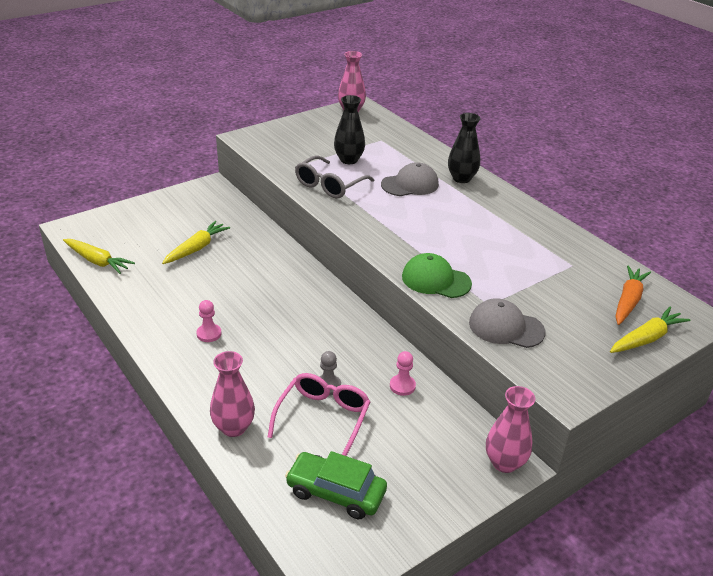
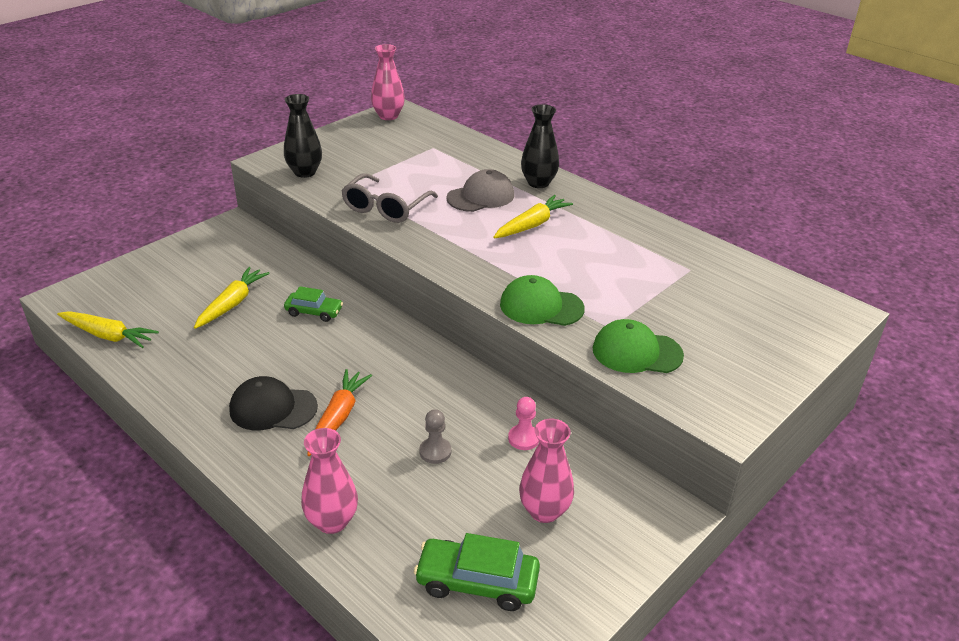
camera: 10 degrees left, 0 degrees up
(209, 334) = (273, 408): pink pawn -> black cap
(258, 263) = (314, 312): none -> green car
(323, 418) = (439, 492): pink glasses -> none
(349, 160) = (401, 175): black vase -> black vase (305, 172)
(504, 463) = (664, 513): pink vase -> pink vase (544, 511)
(506, 327) = (636, 352): grey cap -> green cap
(628, 301) = (763, 303): orange carrot -> orange carrot (338, 417)
(646, 338) = (794, 344): yellow carrot -> yellow carrot (532, 225)

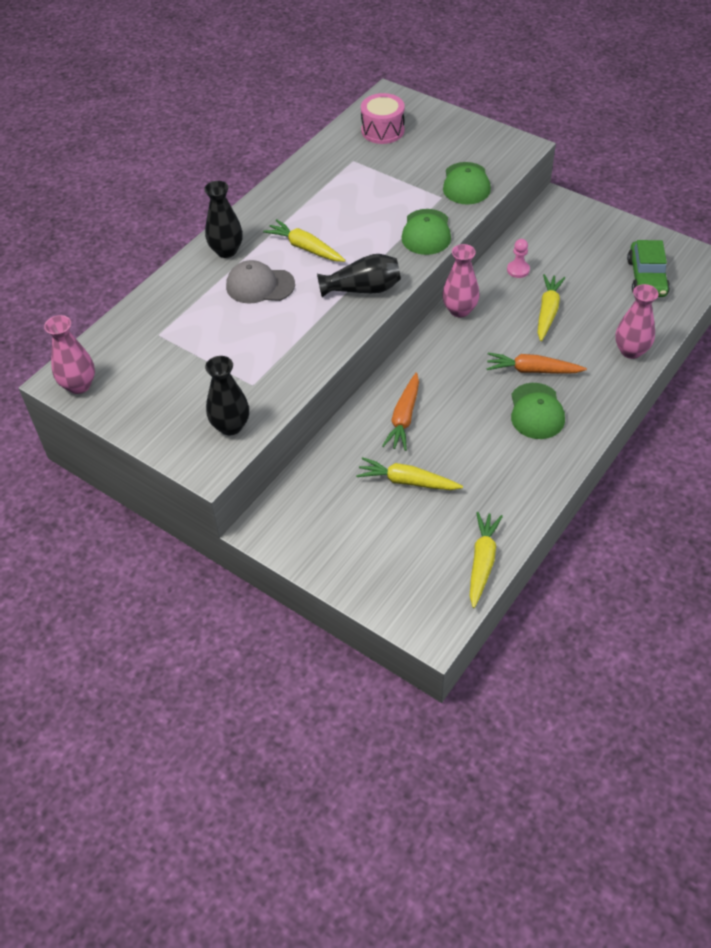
camera: 95 degrees left, 15 degrees up
(273, 408) = (536, 411): black cap -> green cap
(314, 312) = (404, 417): green car -> orange carrot
(385, 208) = (295, 347): grey glasses -> none
(435, 451) = (547, 312): grey pawn -> yellow carrot
(455, 253) = (363, 289): none -> black vase
(481, 196) = (260, 285): grey cap -> grey cap turned 45 degrees counterclockwise
(544, 511) = (579, 255): pink vase -> pink vase (459, 310)
(757, 298) = (382, 130): none -> pink drum

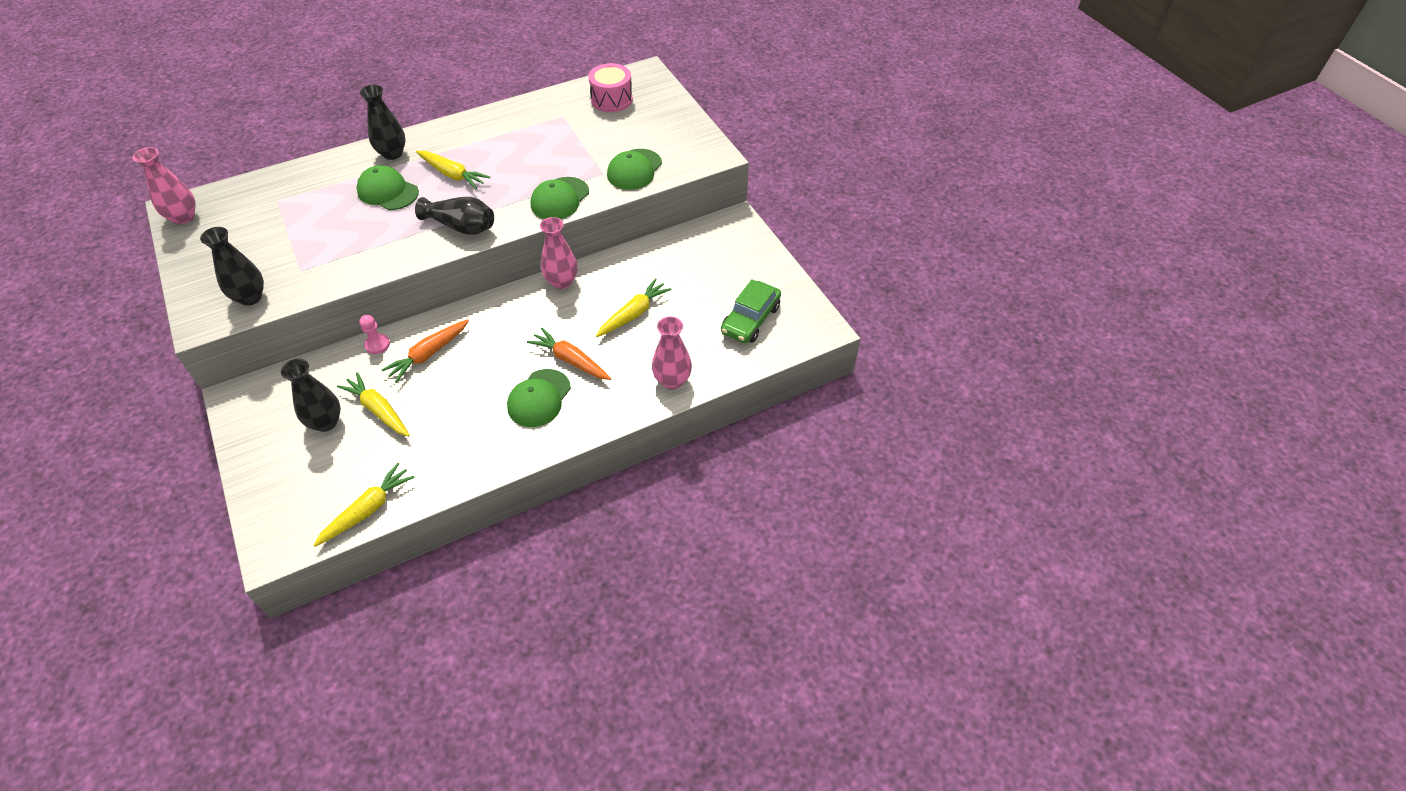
camera: 25 degrees right, 0 degrees up
(260, 285) = (388, 191): grey cap -> green cap
(305, 248) = (452, 174): yellow carrot -> yellow carrot turned 150 degrees clockwise
(370, 512) = (326, 422): none -> black vase
(518, 270) = (643, 267): pink pawn -> pink pawn (377, 345)

